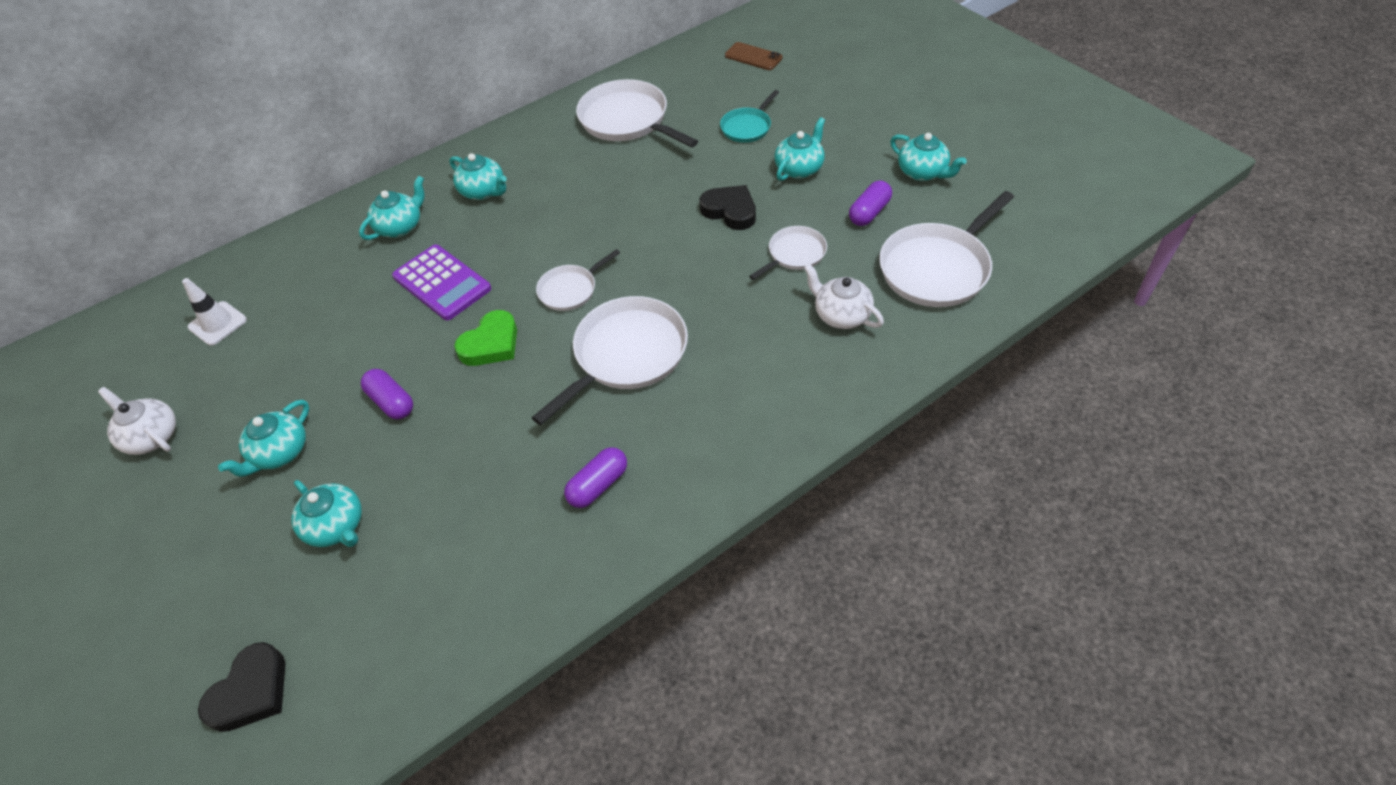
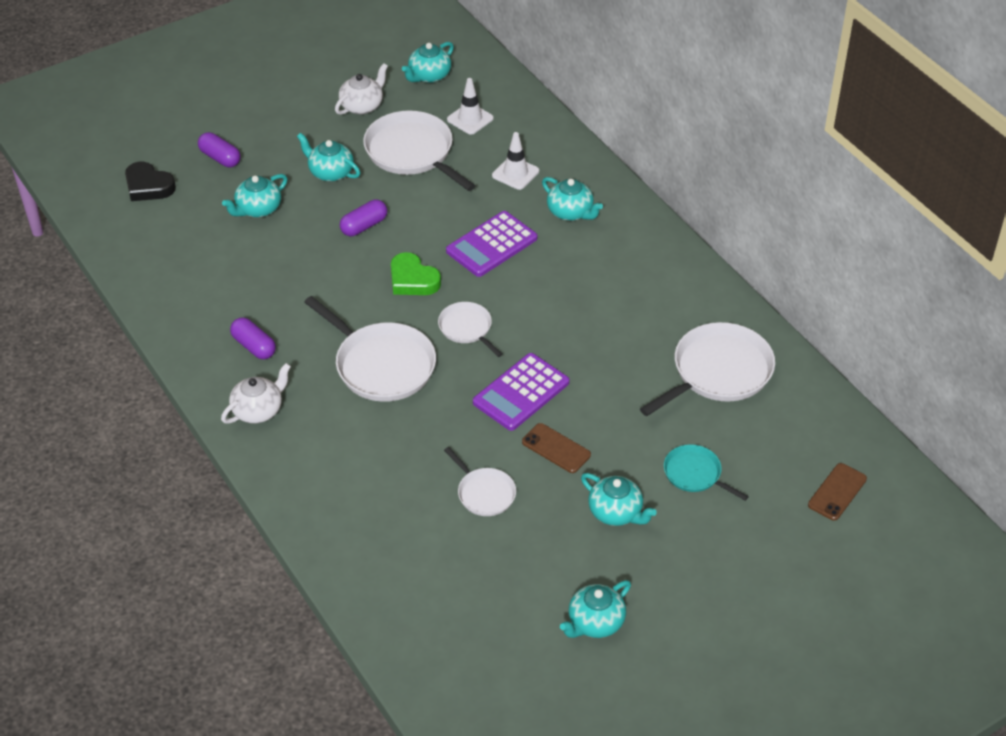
camera: 90 degrees right, 5 degrees down
(327, 275) = (515, 173): none -> white traffic cone
(483, 191) = (613, 265): turquoise teapot -> turquoise teapot (429, 76)
(660, 240) = (521, 392): none -> purple calculator
(730, 211) = (556, 448): black heart -> brown phone
(841, 315) = (396, 519): white teapot -> white teapot (258, 410)
(869, 212) = (535, 563): purple capsule -> purple capsule (220, 158)
(937, 268) = (443, 606): white pan -> white pan (412, 152)

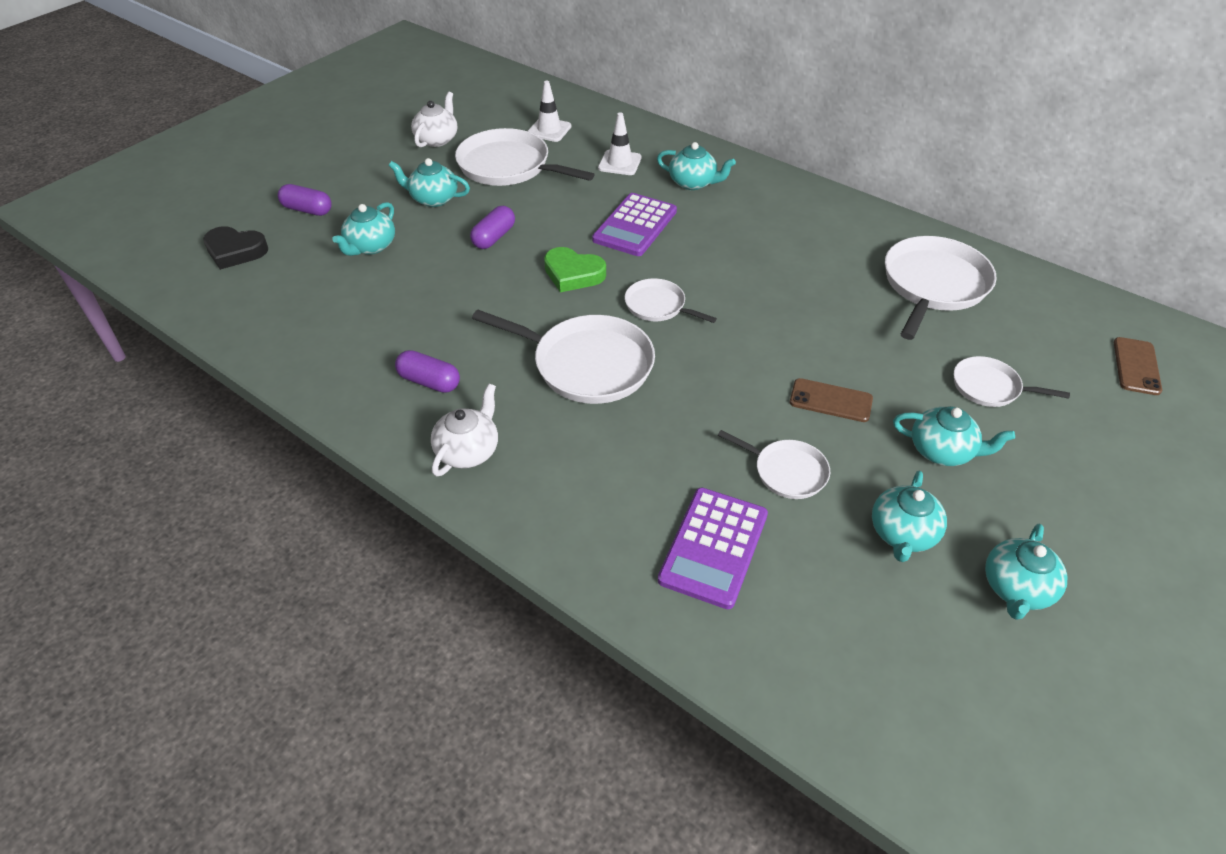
camera: 20 degrees left, 0 degrees up
(429, 76) = (490, 105): turquoise teapot -> turquoise teapot (902, 534)
(521, 392) = (755, 354): purple calculator -> purple calculator (713, 547)
(695, 474) = (989, 387): turquoise pan -> white pan

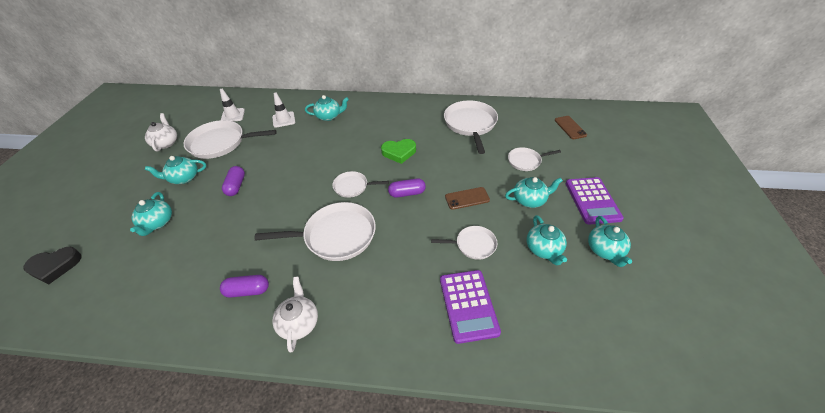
camera: 30 degrees left, 0 degrees up
(307, 210) = (98, 217): purple capsule -> purple capsule (407, 193)
(573, 274) = (296, 188): green heart -> green heart (399, 152)
(635, 226) = (313, 149): purple calculator -> purple calculator (592, 200)

